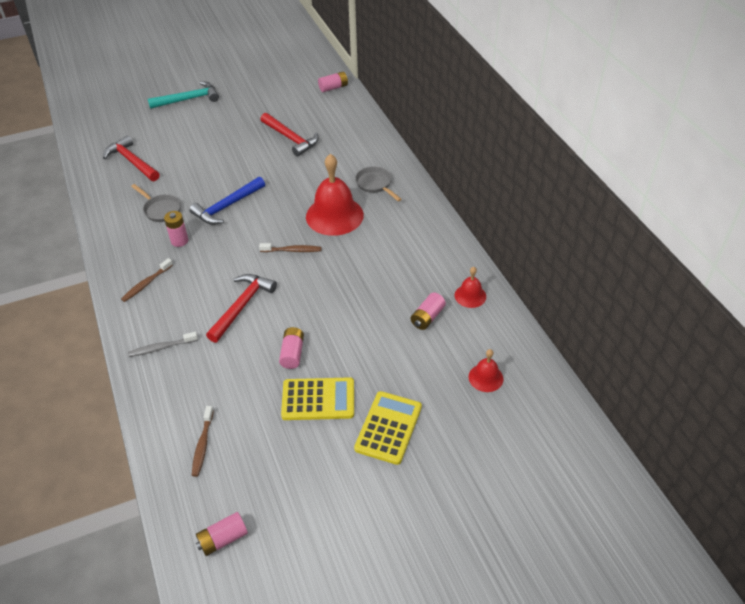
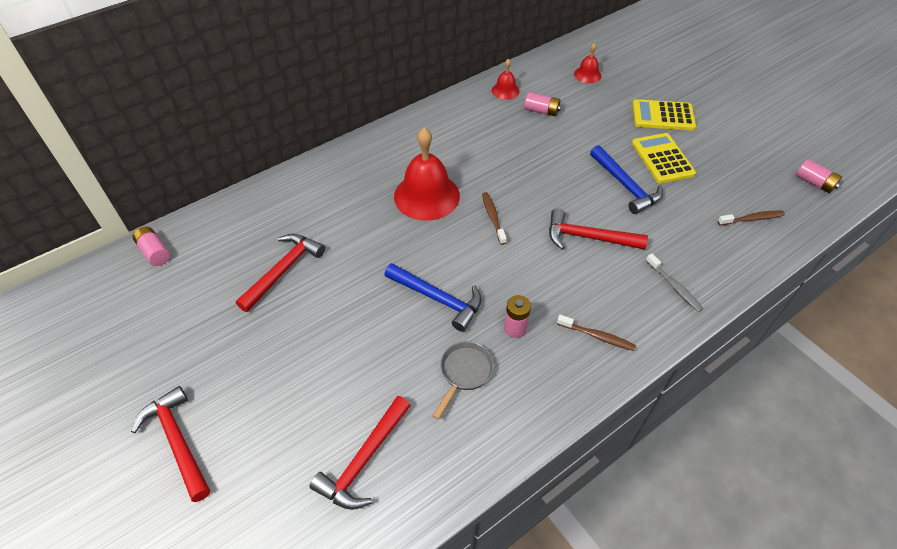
camera: 105 degrees left, 5 degrees up
(188, 99) = (177, 442): turquoise hammer -> red hammer
(292, 353) = (625, 185): pink battery -> blue hammer
(375, 184) = (365, 173): grey pan -> none

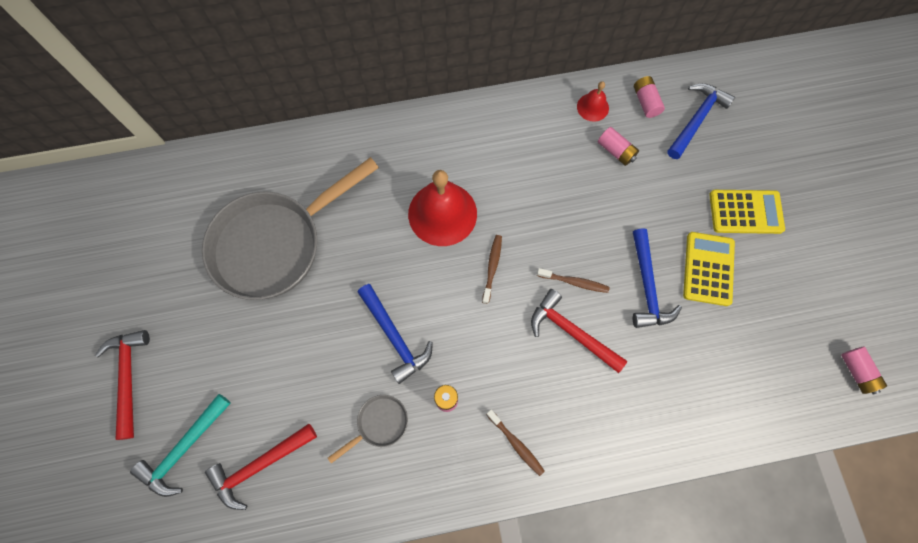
camera: 25 degrees right, 20 degrees up
(154, 252) = (177, 175): pink battery -> pink battery (645, 102)
(273, 480) = (184, 448): none -> turquoise hammer
(283, 270) = (275, 244): red hammer -> grey pan
(587, 75) = (696, 119): red bell -> blue hammer
(663, 116) = (745, 212): yellow calculator -> yellow calculator turned 150 degrees clockwise
(674, 286) = (621, 426): grey toothbrush -> none
(752, 219) = (754, 385): brown toothbrush -> brown toothbrush (574, 282)

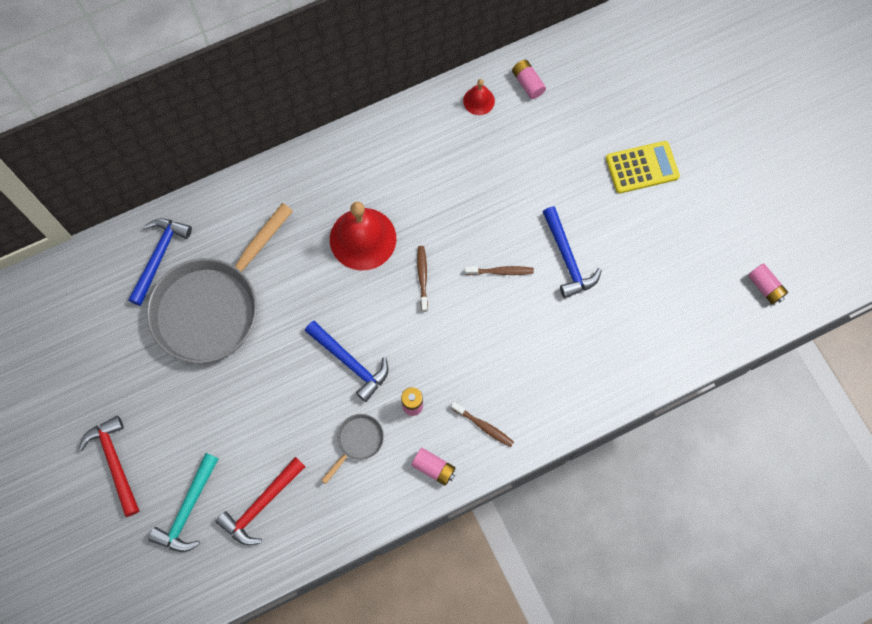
camera: 15 degrees left, 0 degrees up
(572, 332) = (509, 317): red hammer -> none
(616, 151) = (510, 139): pink battery -> pink battery (433, 468)
(696, 119) = (579, 89): blue hammer -> blue hammer (159, 257)
(708, 269) = (619, 229): yellow calculator -> none

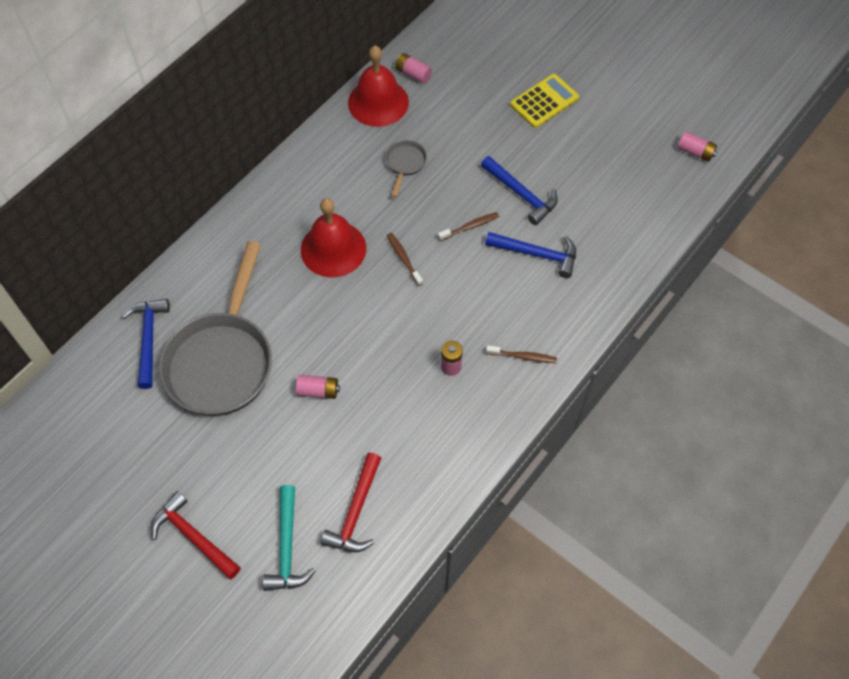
camera: 25 degrees left, 10 degrees down
(350, 362) = (375, 354): blue hammer -> blue hammer (536, 254)
(358, 441) = (417, 418): grey pan -> grey pan (405, 164)
(433, 468) = (498, 410): pink battery -> pink battery (318, 391)
(479, 100) = (378, 102): red bell -> red bell, size x2.03

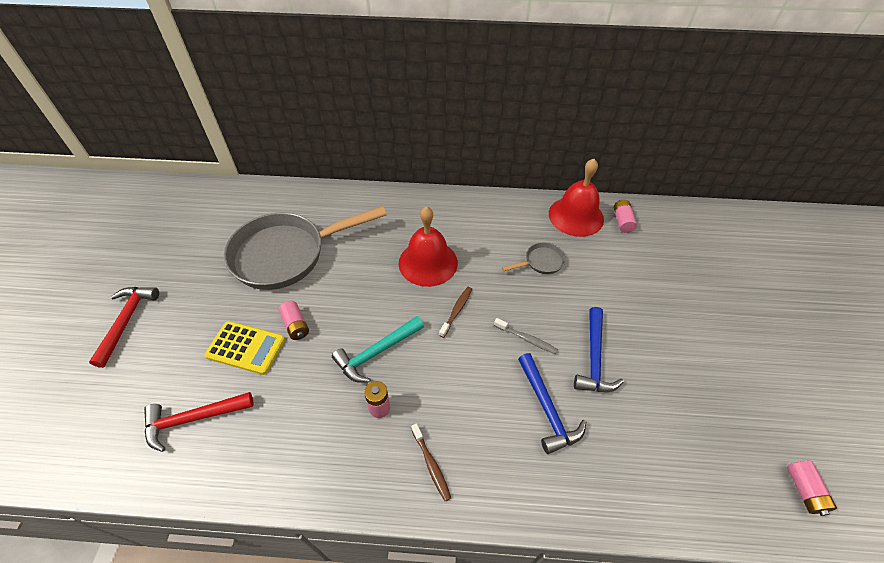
camera: 55 degrees right, 10 degrees down
(148, 339) = (279, 209): blue hammer -> none
(287, 546) = (139, 387): turquoise hammer -> turquoise hammer (377, 352)
(470, 227) = (526, 339): brown toothbrush -> grey toothbrush
(544, 101) = (700, 319): yellow calculator -> yellow calculator (246, 348)

